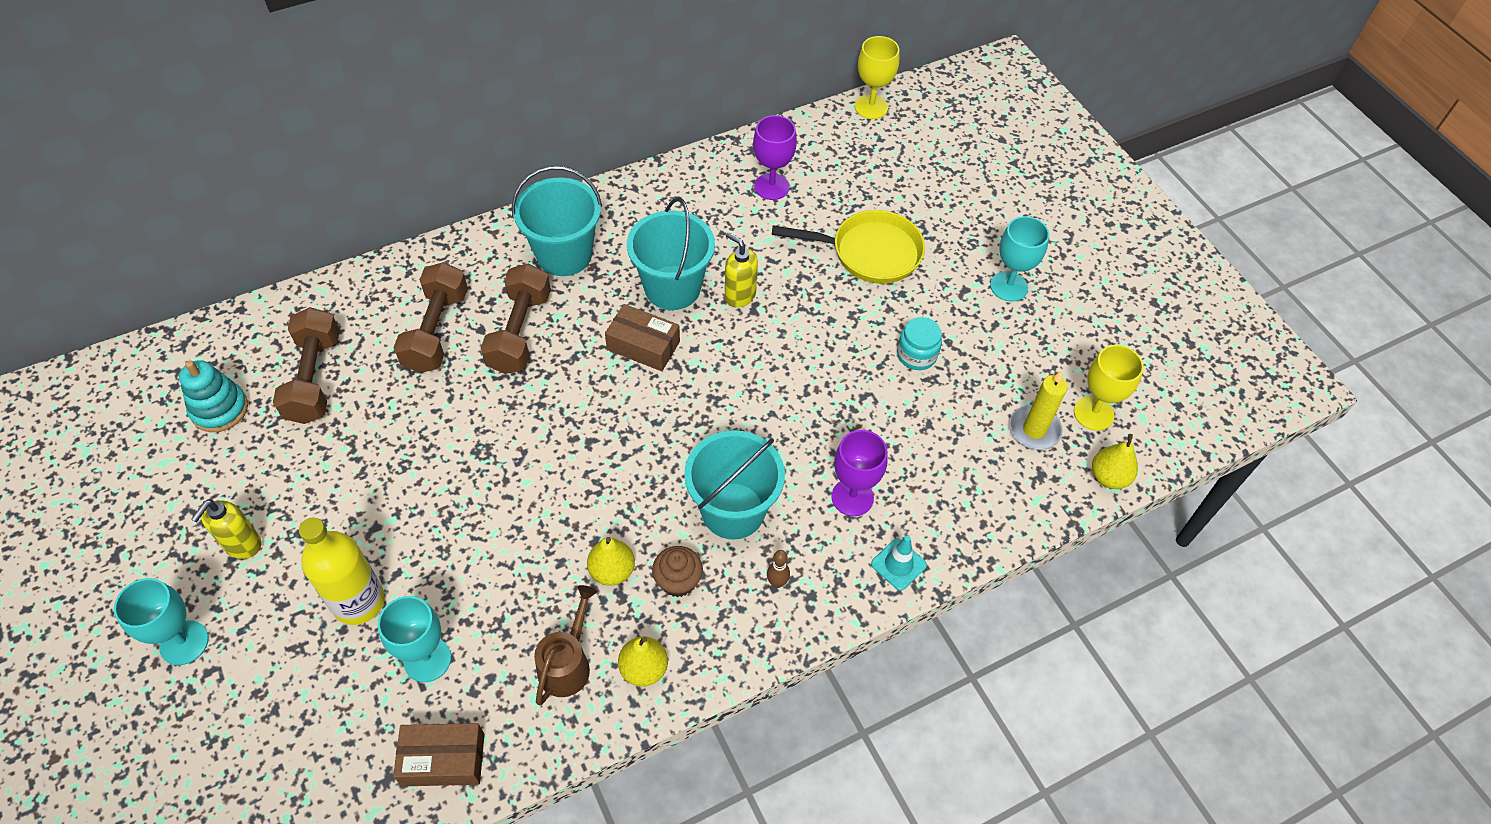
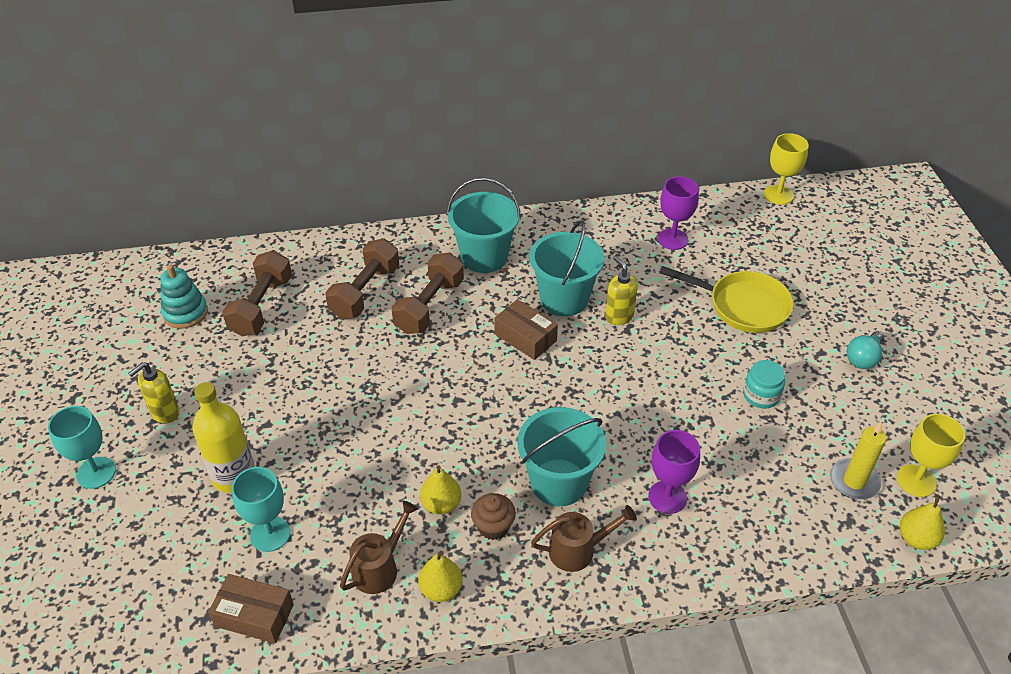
camera: 20 degrees right, 10 degrees down
(777, 583) = (578, 550): brown bowling pin -> brown watering can
(898, 564) = (692, 563): turquoise traffic cone -> none
(1008, 286) = (863, 358): turquoise goblet -> turquoise light bulb

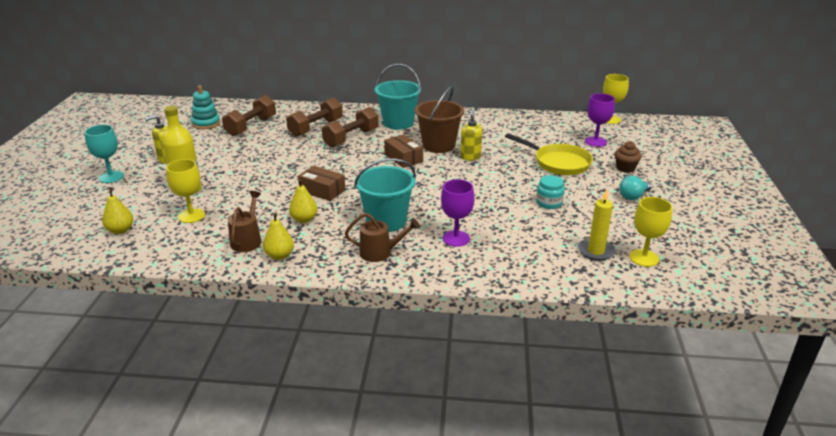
camera: 15 degrees right, 15 degrees down
(254, 615) = (158, 247): brown box -> brown box (322, 190)
(270, 534) = (191, 216): turquoise goblet -> yellow goblet
(379, 567) = (247, 240): brown watering can -> brown watering can turned 45 degrees counterclockwise
(493, 527) = (331, 234): brown cupcake -> brown cupcake (625, 168)
(564, 299) = (438, 145): turquoise bucket -> brown bucket
(672, 239) = (526, 130): purple goblet -> purple goblet (595, 141)
(916, 539) = (629, 286): yellow pear -> yellow pear (120, 230)

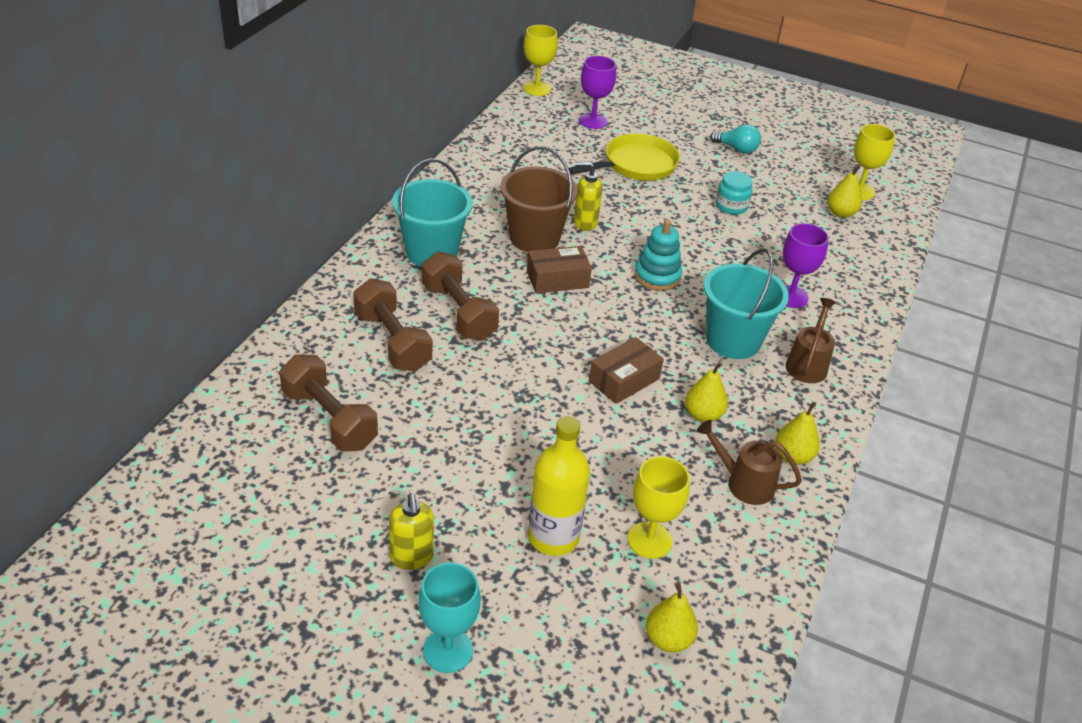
camera: 75 degrees left, 10 degrees up
(206, 123) = (270, 481): turquoise stacking toy -> turquoise stacking toy (657, 276)
(596, 251) = (840, 213): yellow candle -> yellow pear
(625, 168) = (671, 129): brown cupcake -> none
(633, 196) = (736, 149): turquoise light bulb -> turquoise light bulb turned 45 degrees counterclockwise

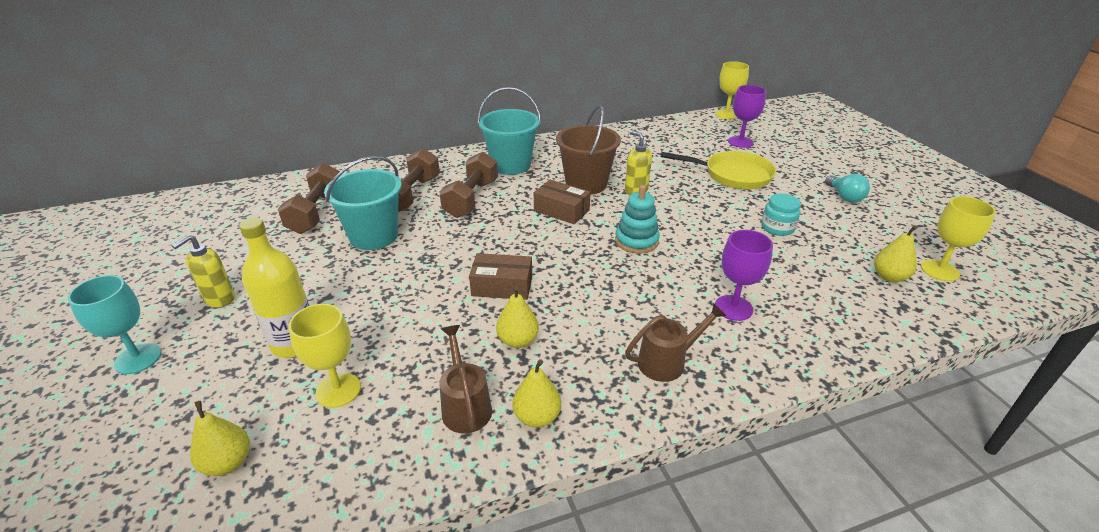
camera: 50 degrees right, 5 degrees down
(733, 340) = (627, 309): turquoise bucket -> turquoise bucket (374, 236)

